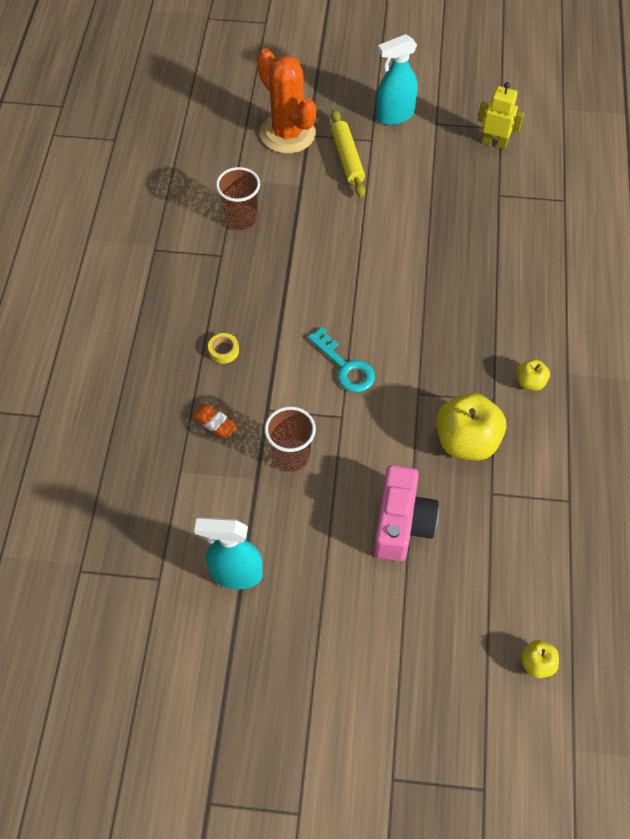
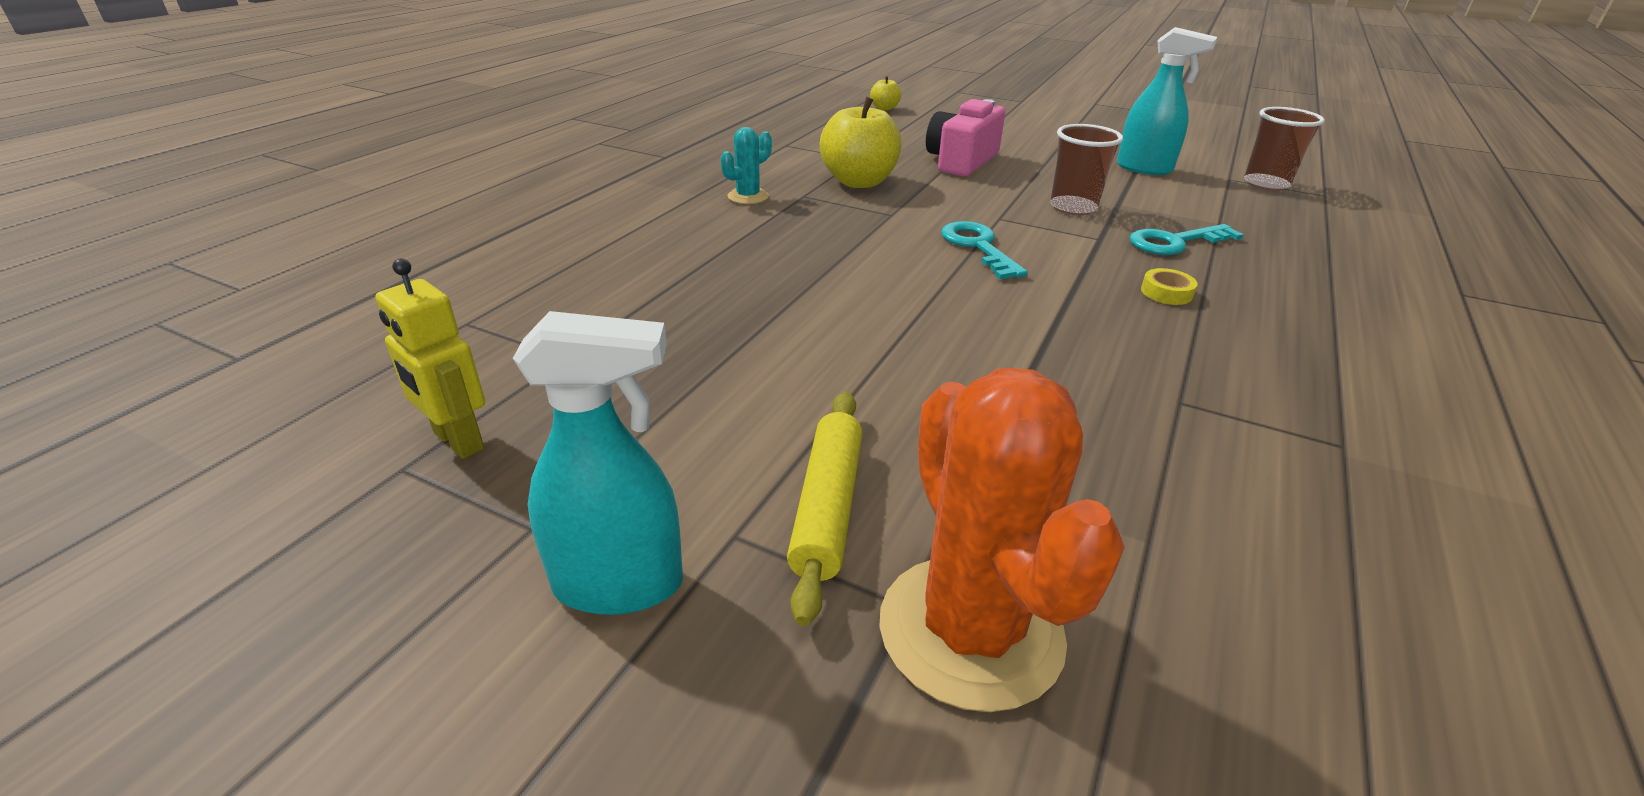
camera: 160 degrees left, 25 degrees down
(215, 423) = (1175, 242): orange eraser -> turquoise key
(241, 219) = (1134, 450): brown cup -> brown cup (1266, 184)
(530, 382) = (748, 197): yellow apple -> turquoise cactus

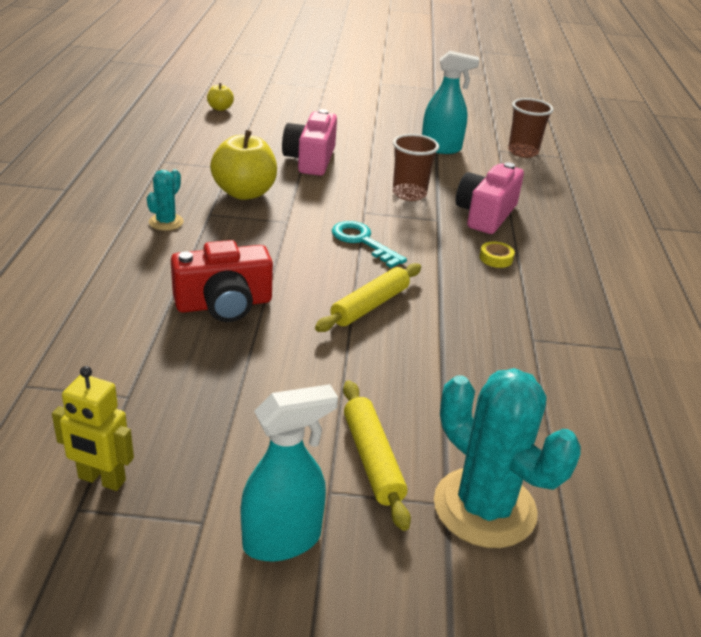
camera: 25 degrees left, 0 degrees up
(754, 283) = (224, 304): none -> red camera
(945, 316) = (370, 305): none -> yellow rolling pin
(970, 630) = (484, 507): orange cactus -> turquoise cactus
(1175, 242) = (485, 214): turquoise key -> pink camera

